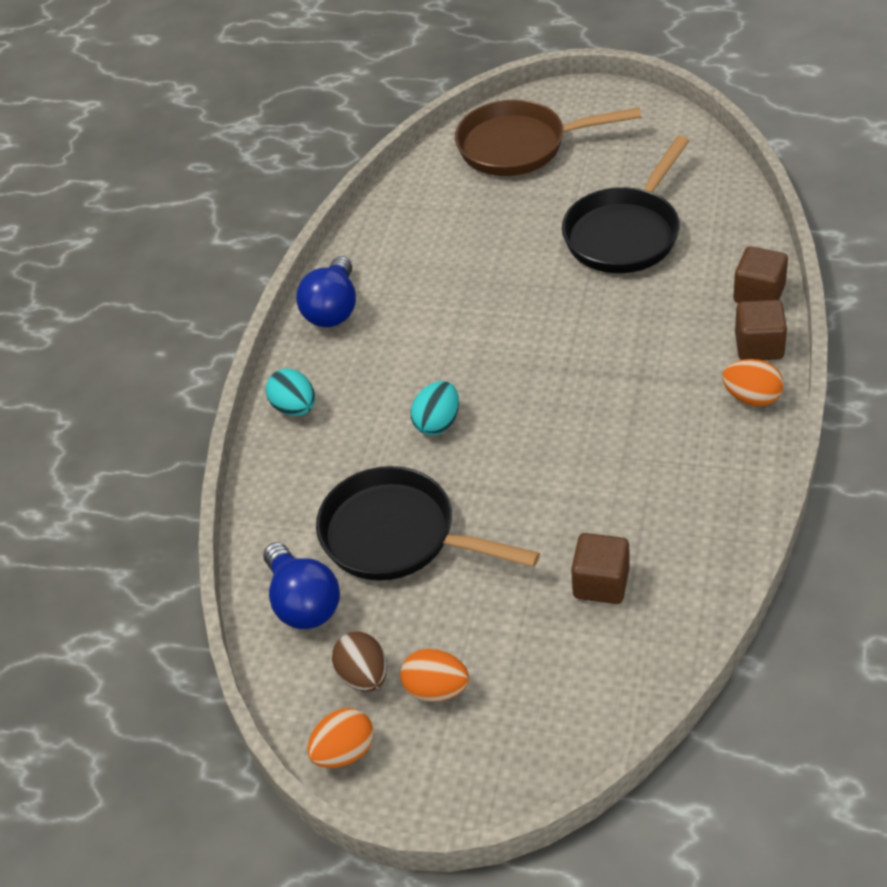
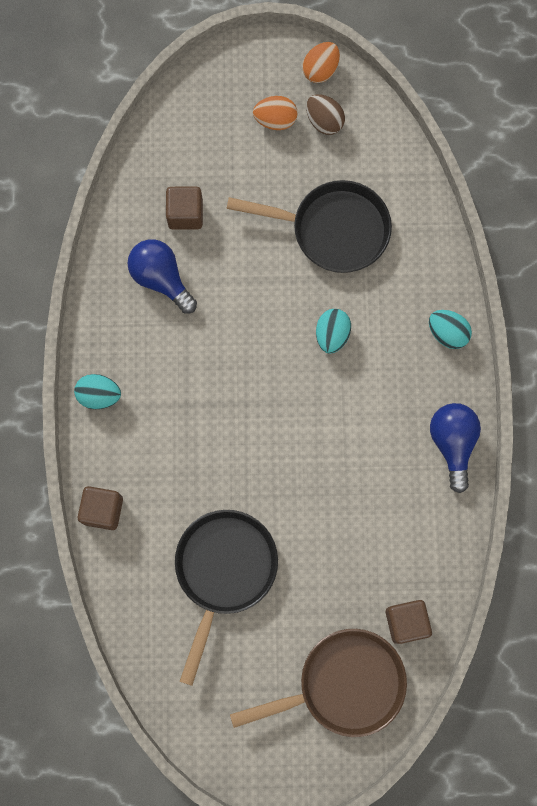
camera: 160 degrees right, 30 degrees up
(303, 603) = (381, 167): blue light bulb -> blue light bulb (161, 279)
(752, 397) = (99, 395): orange egg -> turquoise egg
(759, 346) = (98, 450): brown cube -> brown cube (406, 622)

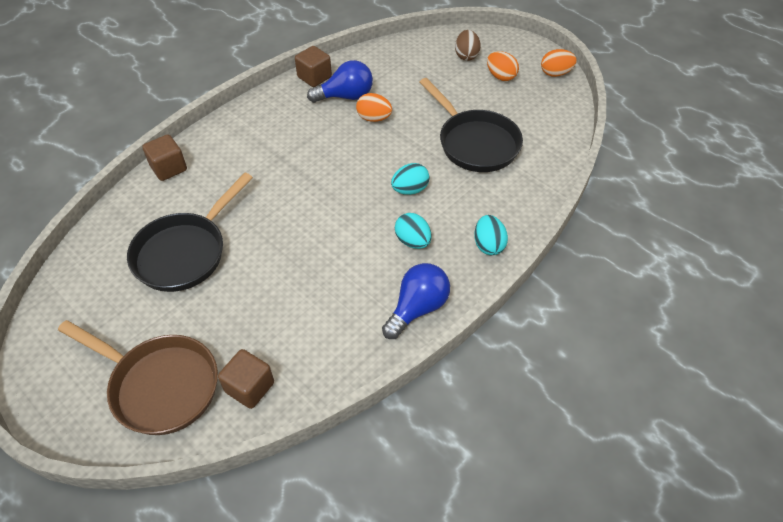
camera: 45 degrees right, 25 degrees down
(99, 395) = (243, 119): turquoise egg -> turquoise egg (413, 241)
(161, 279) = (346, 96): blue light bulb -> blue light bulb turned 75 degrees clockwise
(185, 214) = (396, 80): brown cube -> brown cube (314, 77)
(216, 282) = (374, 118): none -> orange egg
(224, 571) = (185, 252): black pan -> black pan turned 150 degrees clockwise
(324, 121) = (530, 94): brown egg -> brown egg (466, 55)

